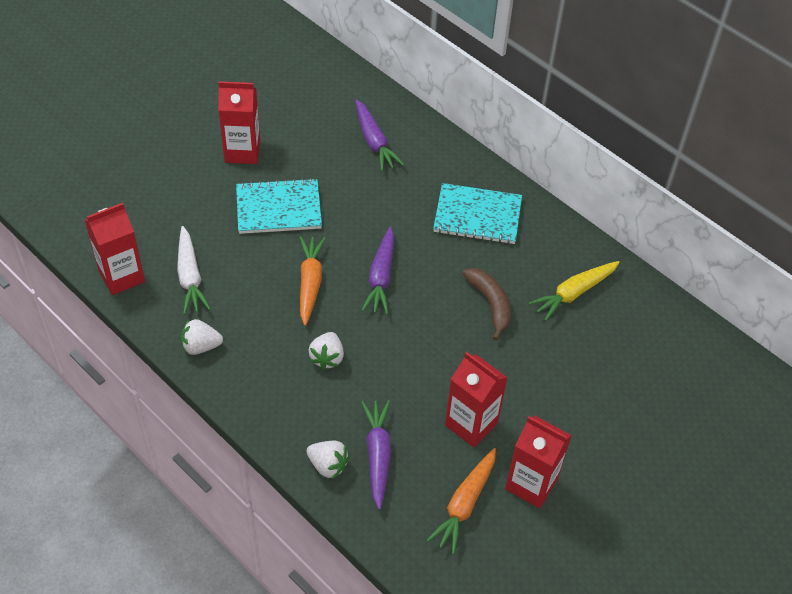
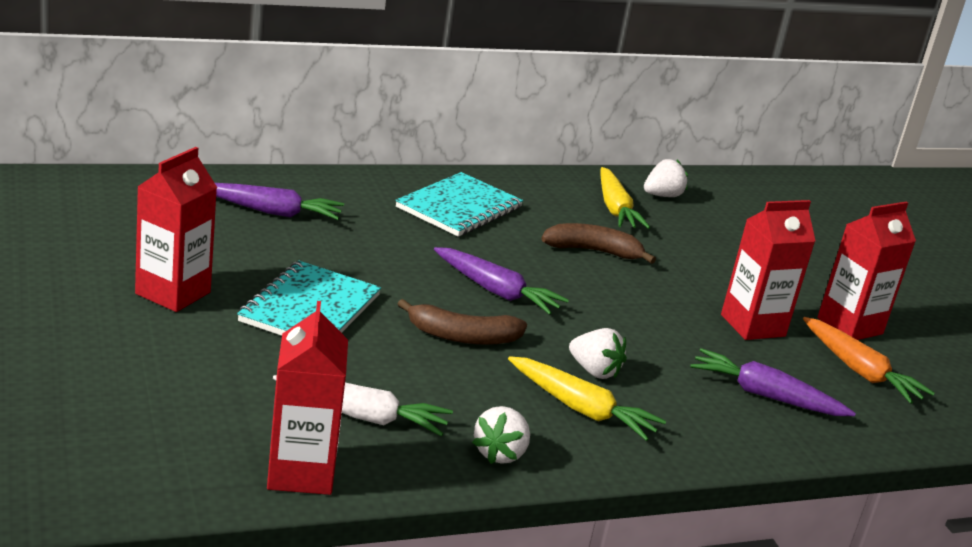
camera: 65 degrees left, 25 degrees down
(277, 366) = (581, 409): none -> yellow carrot
(310, 283) = (462, 336): orange carrot -> brown banana
(328, 465) = (762, 433): white strawberry -> white strawberry (662, 196)

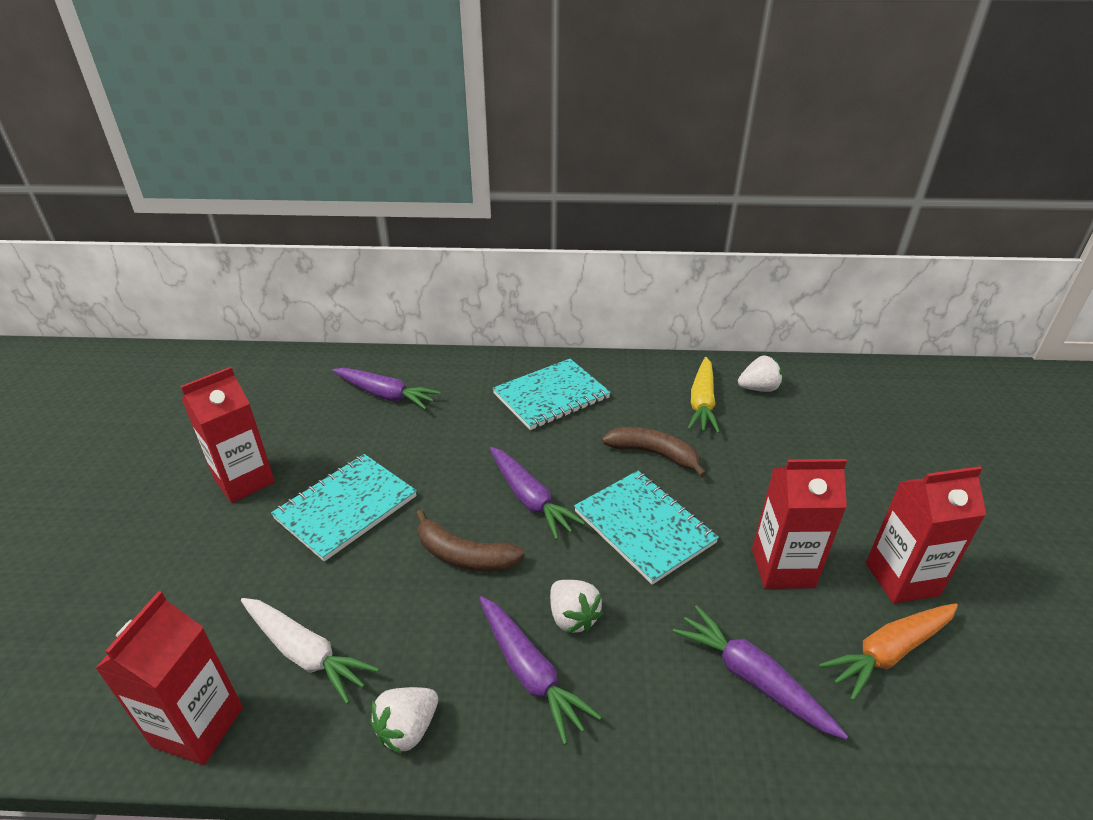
camera: 25 degrees right, 10 degrees up
(581, 409) = (530, 672): yellow carrot -> purple carrot
(618, 306) = (644, 527): none -> turquoise notebook
(859, 371) = (888, 652): orange carrot -> orange carrot turned 75 degrees clockwise

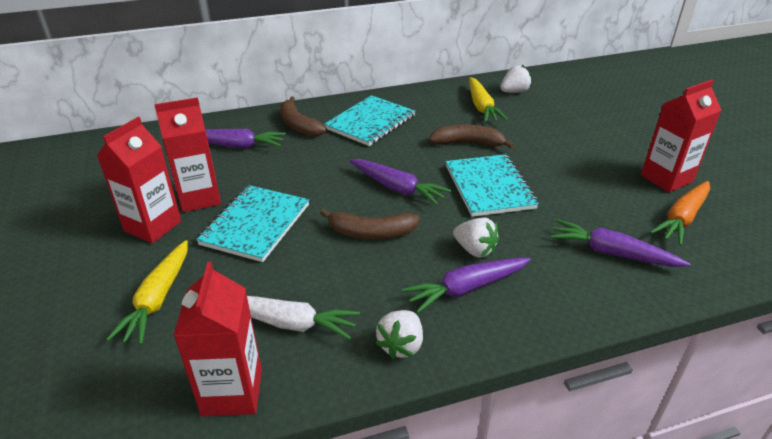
camera: 20 degrees left, 0 degrees up
(197, 577) = (158, 299): none -> yellow carrot
(467, 381) = (299, 125): none -> brown banana
(530, 672) = (466, 289): purple carrot -> purple carrot turned 120 degrees clockwise
(644, 527) = (489, 187): turquoise notebook -> turquoise notebook turned 45 degrees clockwise
(782, 568) = (593, 189): red carton -> red carton (199, 198)

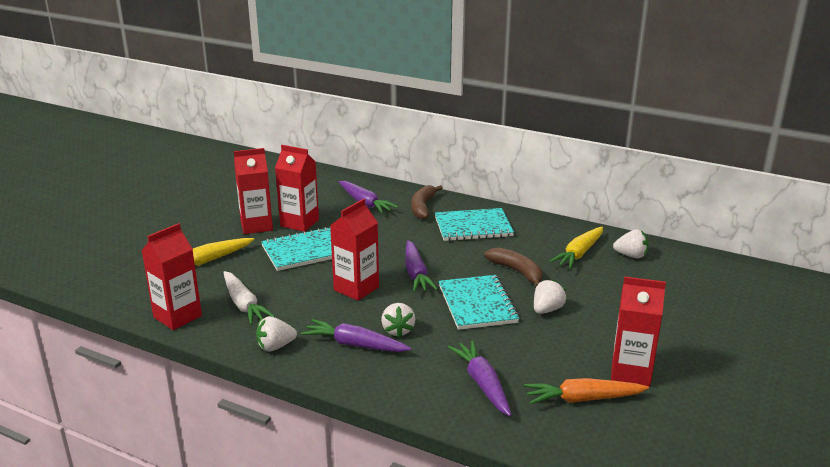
camera: 45 degrees right, 10 degrees down
(371, 233) = (356, 288): brown banana -> red carton
(489, 187) = (477, 304): turquoise notebook -> turquoise notebook turned 45 degrees counterclockwise
(540, 162) = (547, 310): none -> white strawberry

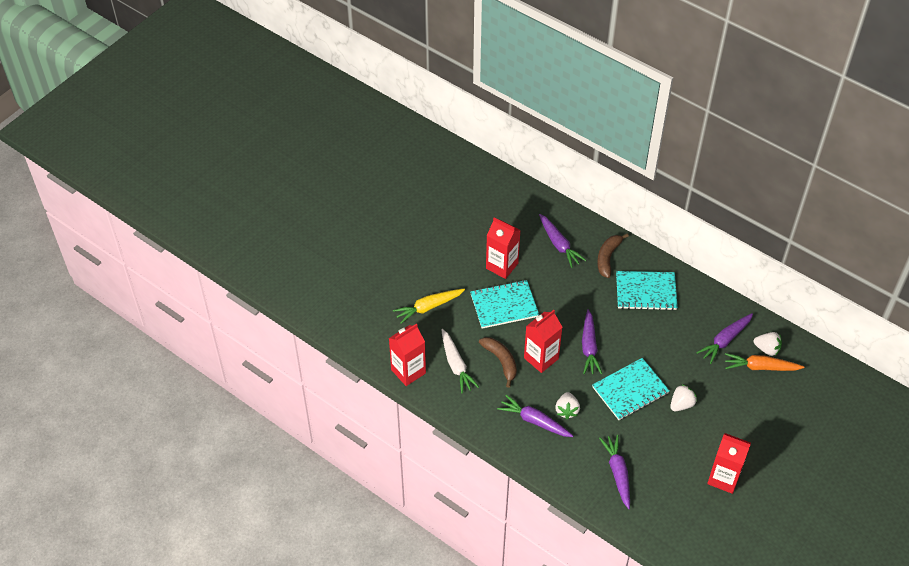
camera: 10 degrees right, 25 degrees up
(256, 226) = (466, 265): red carton -> none
(275, 346) = (478, 414): white strawberry -> none
(477, 304) = (630, 390): turquoise notebook -> turquoise notebook turned 60 degrees clockwise
(517, 272) = (669, 356): brown banana -> brown banana (501, 361)
(579, 254) = (725, 340): yellow carrot -> purple carrot
(583, 399) = (683, 498): orange carrot -> orange carrot (760, 367)

